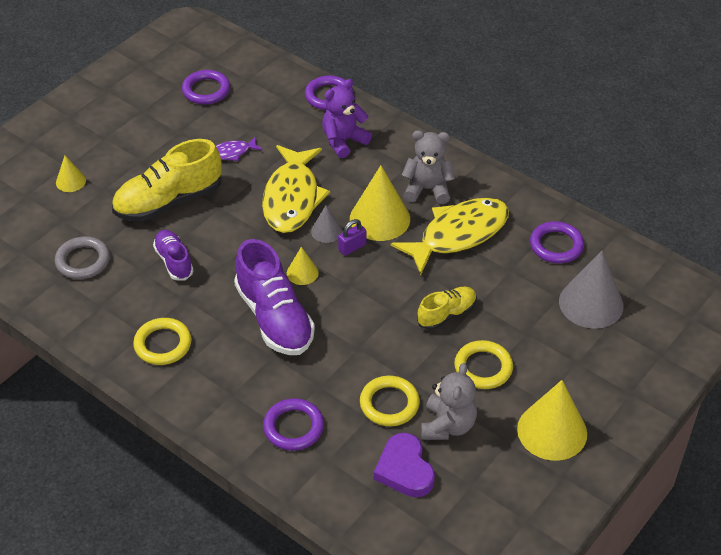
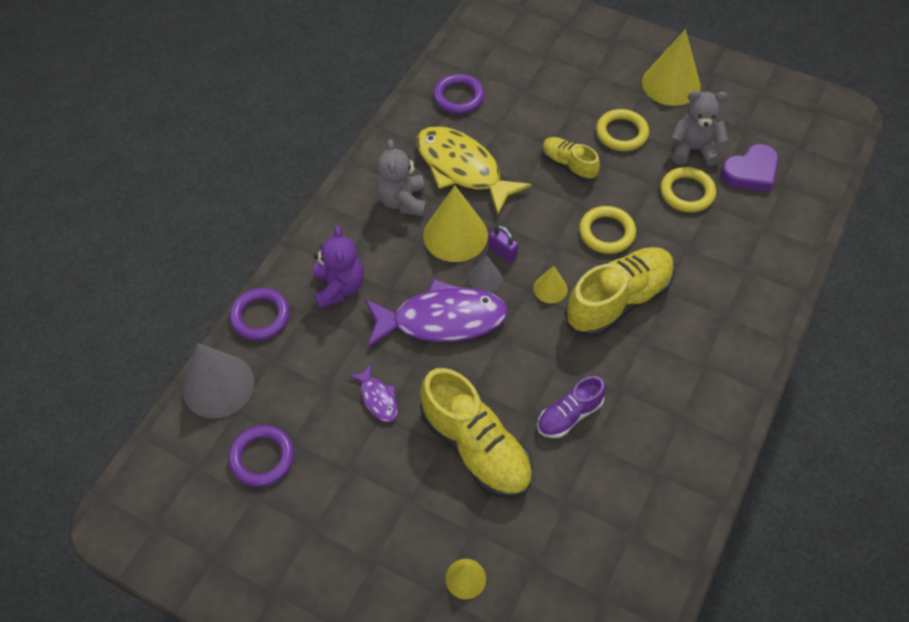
camera: 100 degrees left, 10 degrees up
(83, 261) = (597, 516): grey ring -> none
(163, 344) = (688, 394): yellow ring -> yellow ring (606, 232)
(274, 318) = (618, 300): purple shoe -> yellow shoe
(292, 198) = (442, 319): yellow fish -> purple fish
(293, 427) = (742, 259): purple ring -> none
(343, 141) = (339, 287): purple teddy bear -> purple teddy bear turned 135 degrees counterclockwise
(591, 303) = (523, 69): grey cone -> grey cone (218, 385)

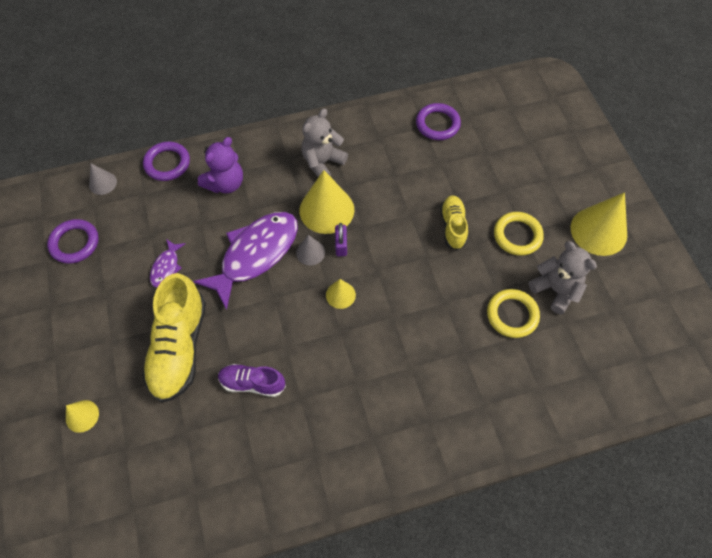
camera: 45 degrees right, 5 degrees up
(218, 385) = (103, 183): grey cone -> grey cone, size x0.51
(442, 319) = (255, 254): purple fish -> purple fish turned 90 degrees counterclockwise
(462, 169) = (382, 172): yellow fish -> none
(606, 232) = (422, 292): yellow ring -> none
(618, 300) = (373, 343): yellow shoe -> none
(750, 172) = (579, 342): purple heart -> none

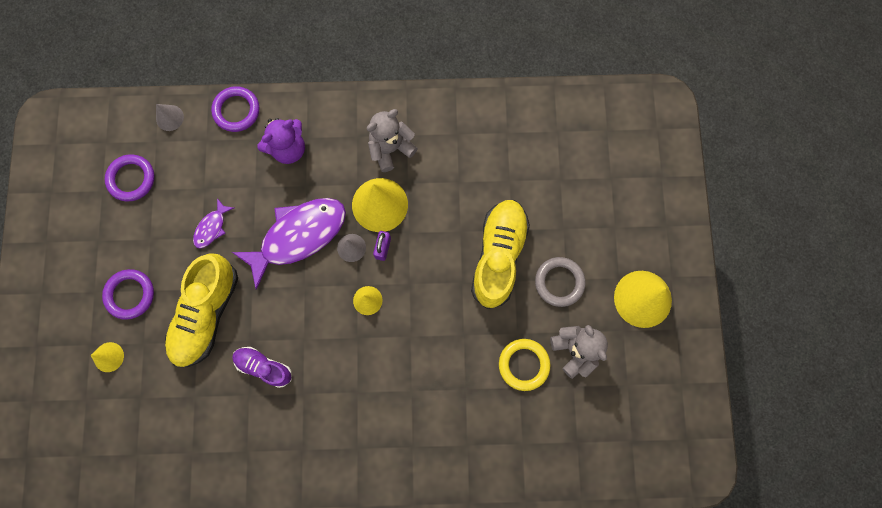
camera: 15 degrees right, 15 degrees up
(437, 124) = (522, 132): purple ring -> purple ring (130, 294)
(453, 226) = (498, 255): yellow shoe -> yellow shoe, size x1.79
(517, 235) = (559, 282): yellow ring -> grey ring

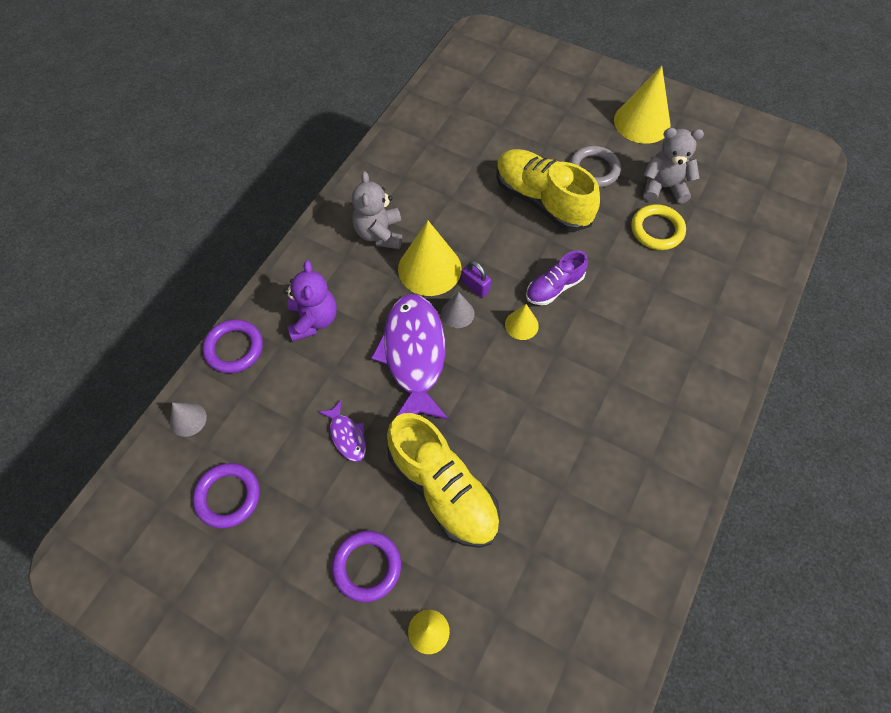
camera: 60 degrees left, 15 degrees down
(264, 367) = (537, 457): purple shoe -> purple shoe (554, 287)

